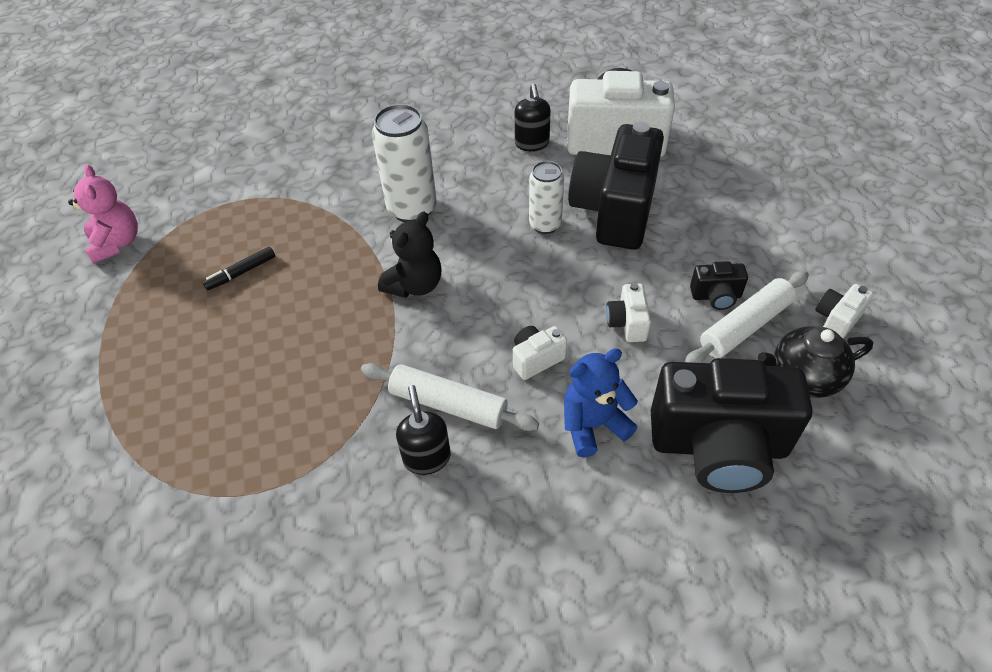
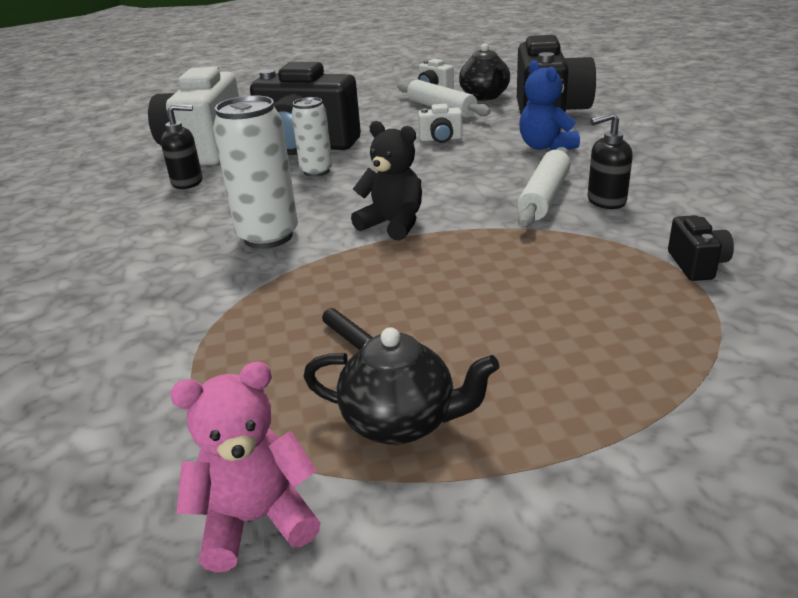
camera: 90 degrees left, 20 degrees down
(160, 295) = (401, 422): none -> black teapot
(536, 359) = (484, 167): white camera -> none
(716, 296) = (412, 115): black camera -> black camera (696, 265)

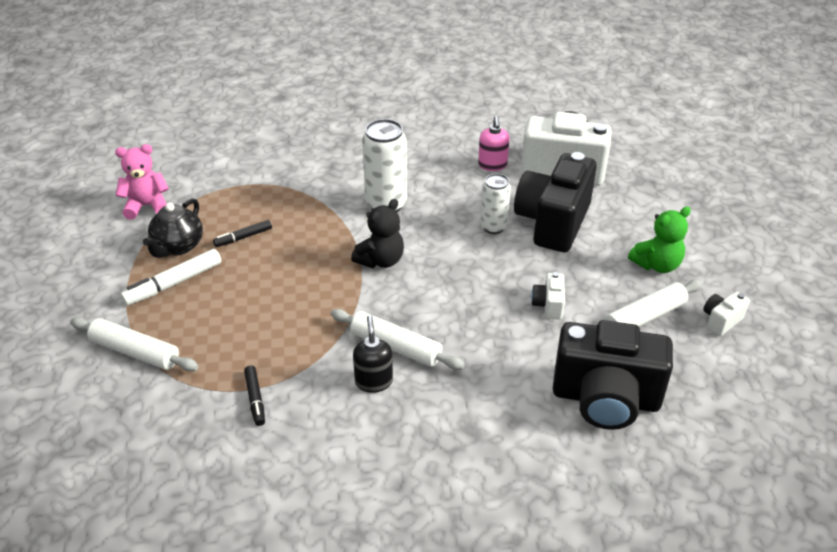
camera: 95 degrees right, 10 degrees up
(188, 182) = (492, 165): black soap dispenser -> pink soap dispenser
(256, 520) = (147, 206): pink teddy bear -> pink teddy bear turned 90 degrees counterclockwise
(368, 108) = (657, 264): none -> green teddy bear
(485, 96) = (684, 359): black teapot -> none
(510, 398) = (173, 283): none -> white marker
(545, 146) = (508, 373): blue teddy bear -> none
(696, 265) = (255, 399): black camera -> black marker
(704, 396) = (135, 352): none -> white rolling pin

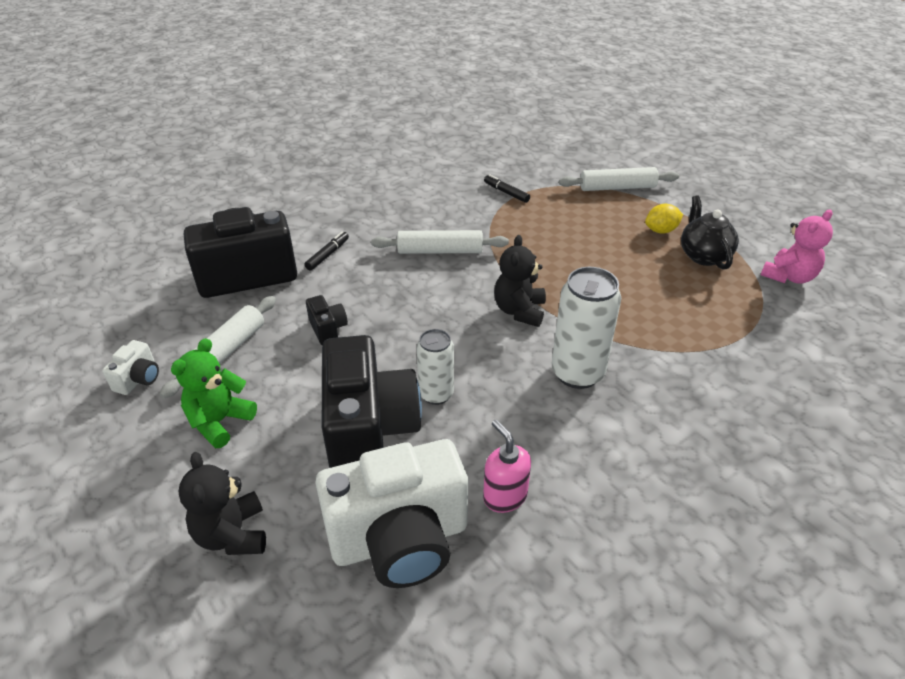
camera: 150 degrees right, 0 degrees up
(173, 283) = (661, 230): white marker -> yellow lemon
(243, 237) = (665, 283): black marker -> black marker (328, 255)
(373, 381) = (436, 226): black soap dispenser -> none
(548, 305) = (328, 329): white camera -> black camera
(658, 201) = (232, 534): none -> black teddy bear

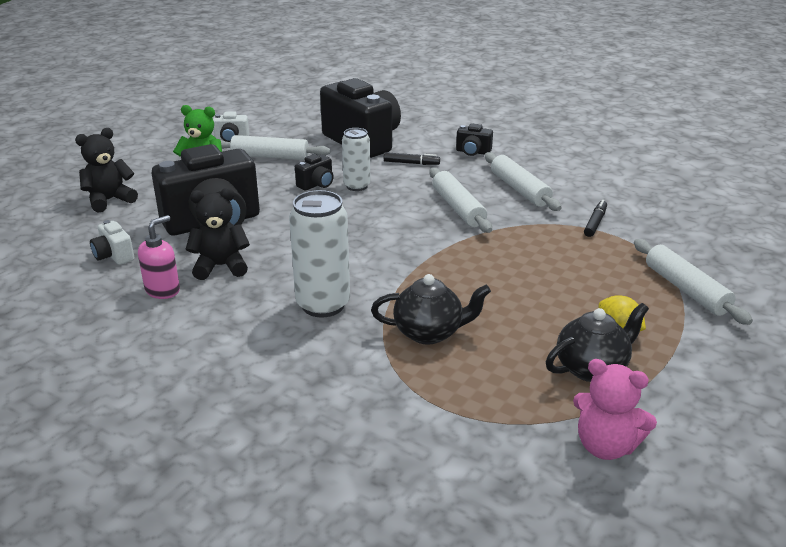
camera: 70 degrees right, 10 degrees down
(333, 213) = (473, 152): none -> black camera
(400, 540) = (114, 256): white camera -> white camera, size x0.42
(427, 210) = (519, 189): none -> white rolling pin
(436, 394) = (263, 242): white can -> white can (357, 186)
(519, 311) = (395, 262): black teddy bear -> black teddy bear (221, 266)
(640, 319) = (429, 333): none -> black teapot

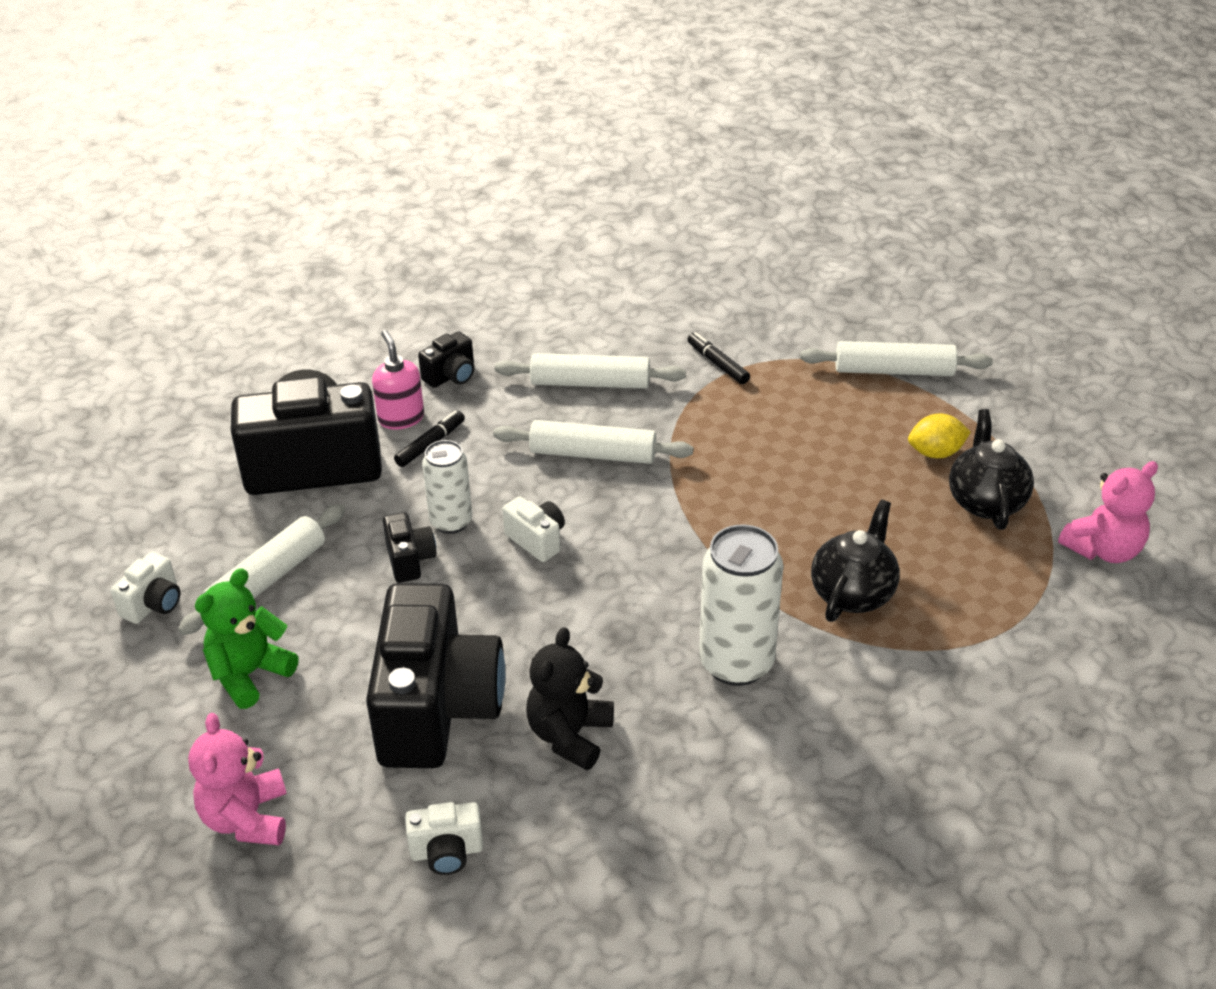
camera: 60 degrees left, 10 degrees up
(109, 200) = (246, 818): black teddy bear -> pink teddy bear
(163, 290) = (590, 816): pink soap dispenser -> pink soap dispenser (401, 418)
(367, 213) = (537, 540): none -> white camera

